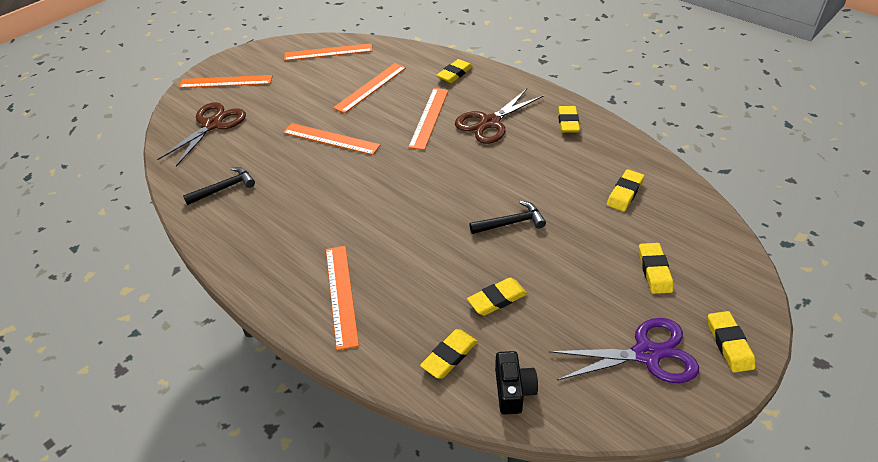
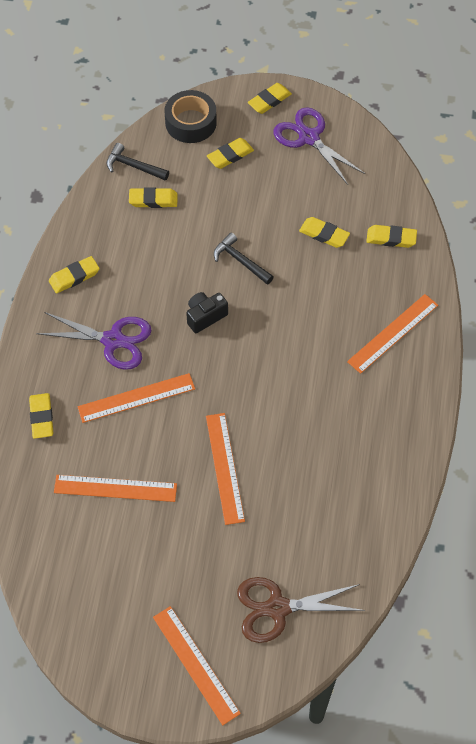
camera: 125 degrees left, 15 degrees up
(224, 188) = (353, 512): black hammer -> black hammer (133, 166)
(328, 52) = (68, 587): orange ruler -> none
(454, 74) = (41, 417): yellow eraser -> yellow eraser turned 75 degrees clockwise
(490, 122) = (113, 340): brown scissors -> purple scissors
(513, 390) = (388, 193): black camera -> black camera (205, 316)
(721, 258) = (191, 122): none -> black tape

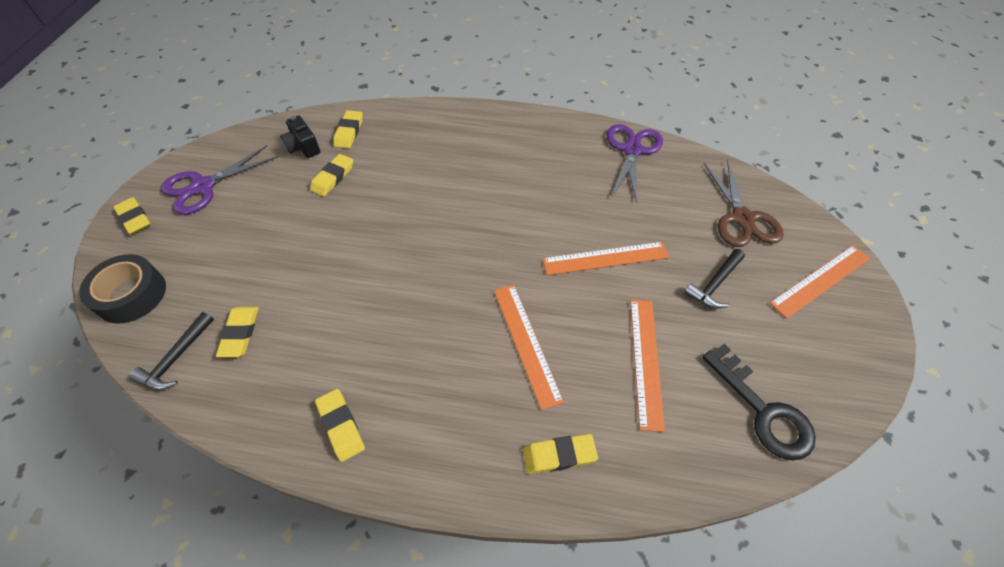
camera: 90 degrees left, 5 degrees down
(65, 572) = (763, 410): none -> black key
(113, 340) = (445, 372): purple scissors -> purple scissors (632, 150)
(205, 316) = (420, 277): black camera -> black camera (303, 147)
(230, 155) = (200, 255): yellow eraser -> none
(240, 261) = (351, 245): black hammer -> black hammer (714, 284)
(393, 333) = (453, 135): orange ruler -> none

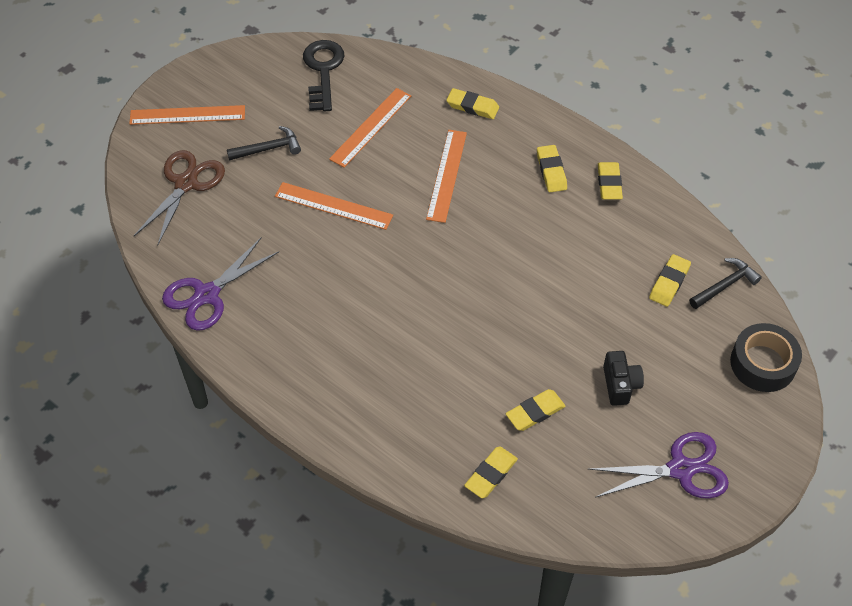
camera: 150 degrees left, 0 degrees up
(135, 218) = (759, 458): yellow eraser -> yellow eraser (551, 171)
(303, 147) = (553, 476): black camera -> black camera (620, 385)

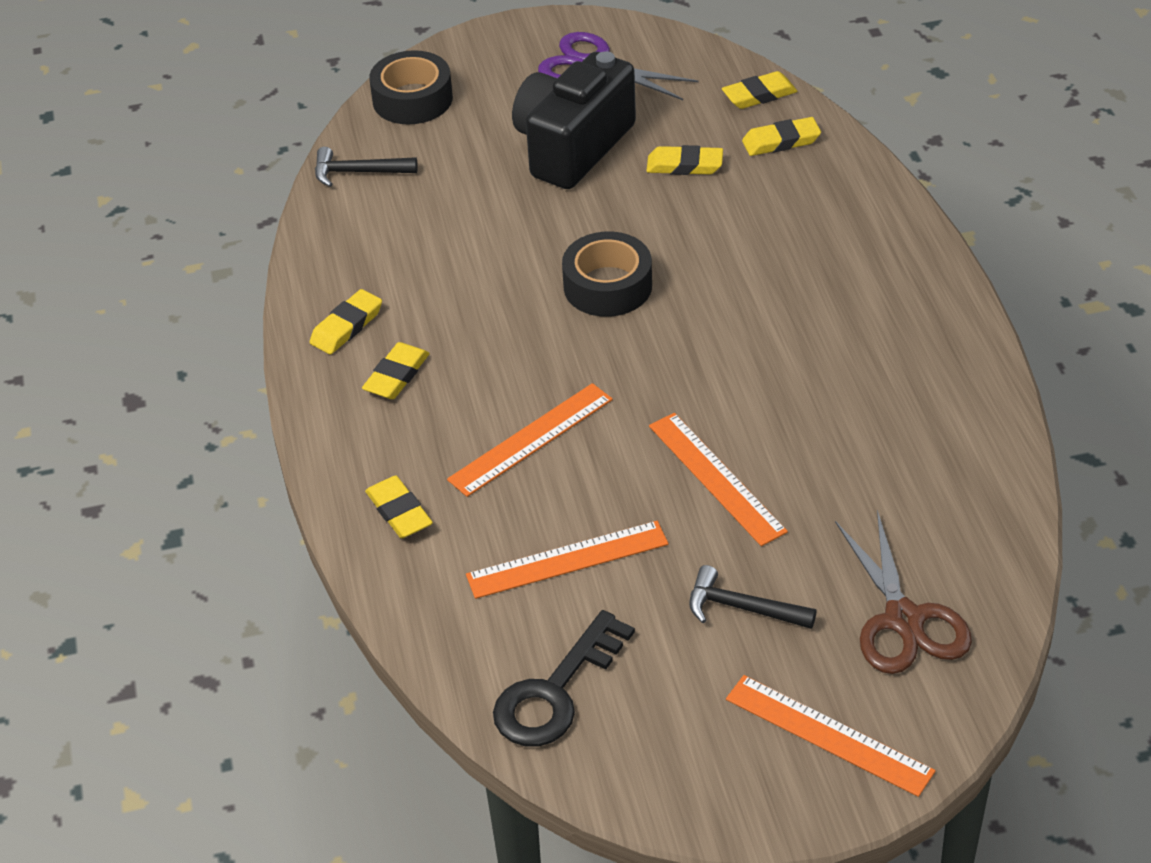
camera: 140 degrees left, 10 degrees down
(186, 183) = (904, 620): brown scissors -> brown scissors turned 75 degrees counterclockwise
(207, 295) = (971, 453): purple scissors -> none
(496, 290) = (607, 286): none -> black tape
(620, 385) = (572, 147): black camera -> black camera, size x2.12
(669, 283) = (412, 202): yellow eraser -> yellow eraser (759, 95)

